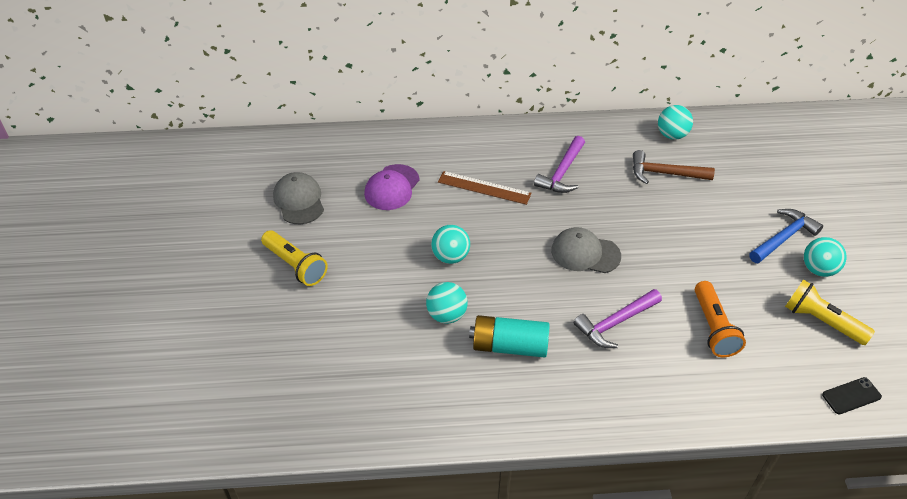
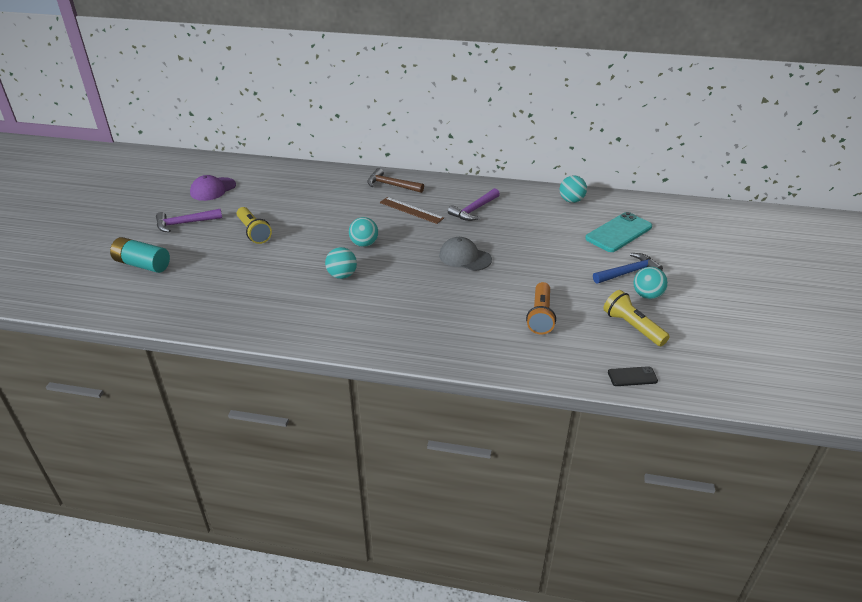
camera: 15 degrees right, 10 degrees down
(299, 201) = (277, 199): grey cap -> none
(392, 187) = (345, 201): purple cap -> purple cap (213, 189)
(509, 346) = (377, 300): turquoise battery -> turquoise battery (142, 264)
(615, 323) = (464, 300): purple hammer -> purple hammer (185, 223)
(664, 173) = (553, 221): brown hammer -> brown hammer (391, 185)
(747, 177) = (618, 233): none -> turquoise phone

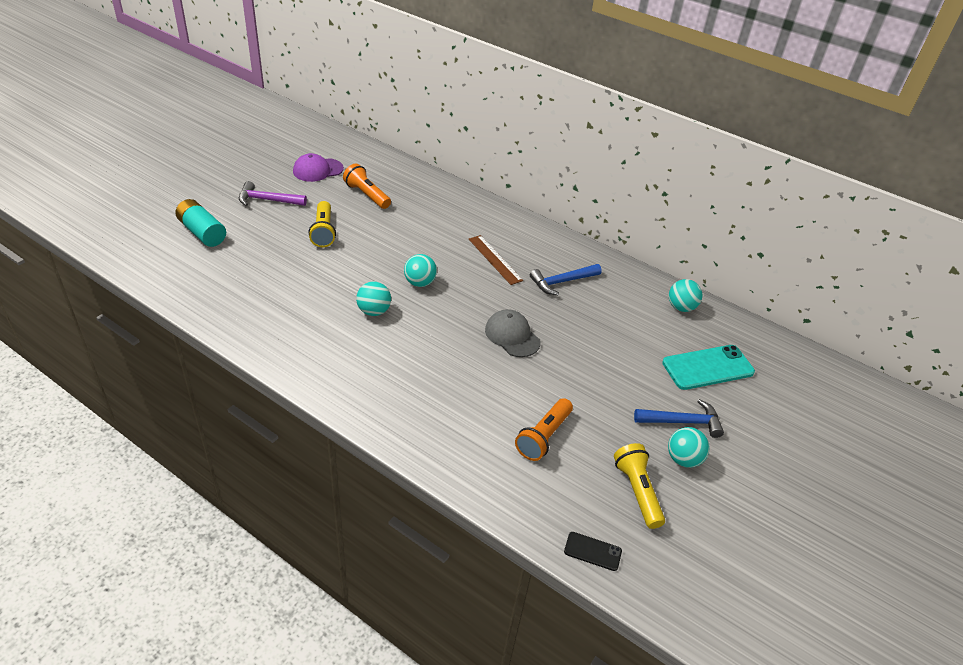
camera: 20 degrees right, 5 degrees up
(270, 195) = (367, 195): none -> orange flashlight
(391, 185) = (495, 222): brown hammer -> none
(474, 210) = (562, 282): purple hammer -> blue hammer

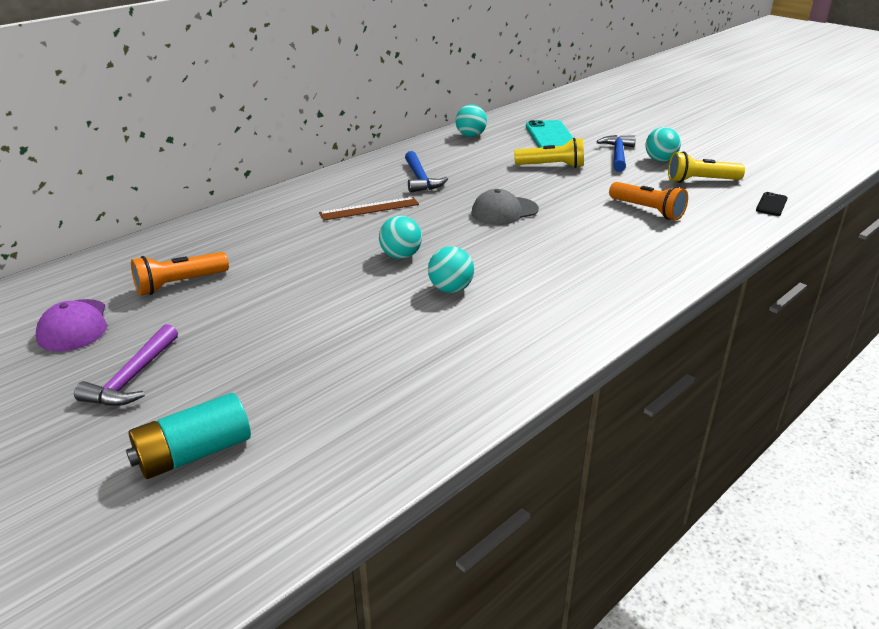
camera: 75 degrees left, 10 degrees down
(323, 232) = (256, 323): yellow flashlight -> yellow flashlight (551, 166)

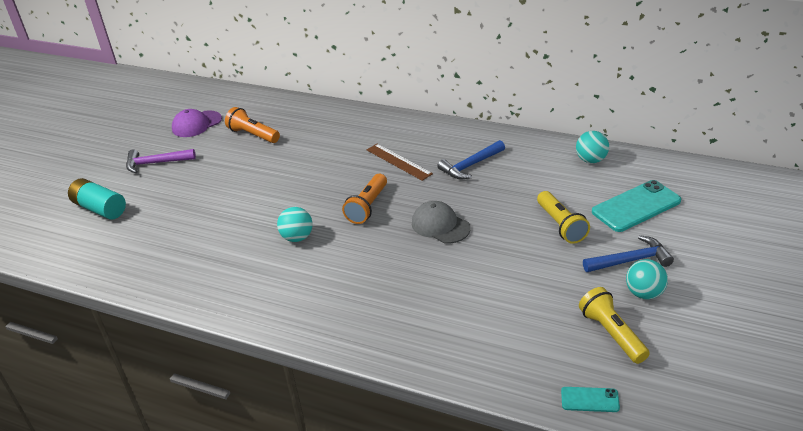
camera: 70 degrees right, 5 degrees up
(401, 256) = (333, 200): turquoise ball -> none
(648, 210) = (504, 309): orange flashlight -> orange flashlight (367, 207)
(771, 204) = (590, 400): black phone -> turquoise phone

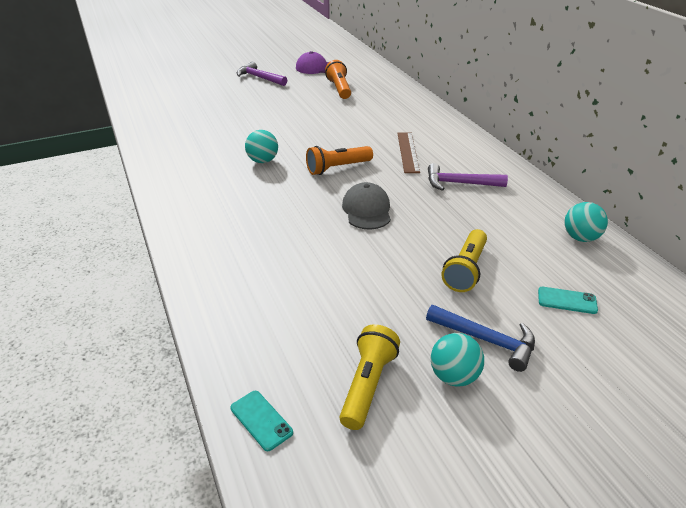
camera: 40 degrees right, 0 degrees up
(100, 208) = (193, 86): turquoise battery -> none
(470, 166) = (459, 183): blue hammer -> purple hammer
(636, 206) = (567, 300): turquoise phone -> turquoise phone, size x0.50

